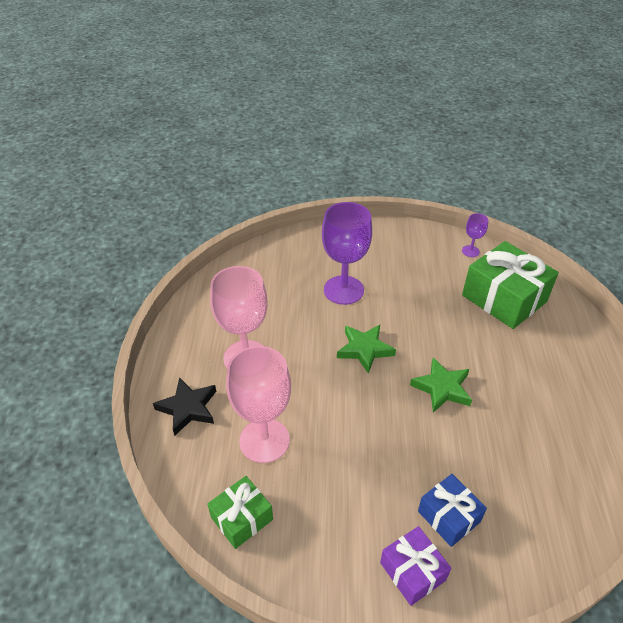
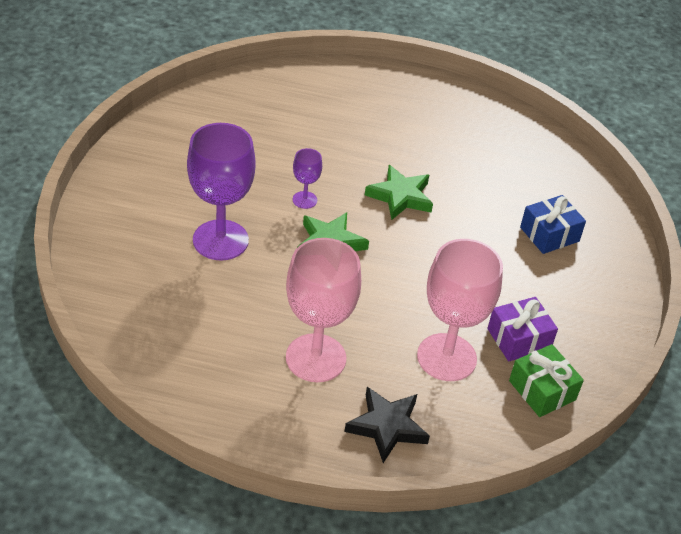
camera: 85 degrees left, 0 degrees up
(412, 571) = (601, 273): purple gift -> purple gift (519, 339)
(470, 251) = (190, 111): purple goblet -> purple goblet (304, 200)
(504, 298) = (281, 111): green gift -> none

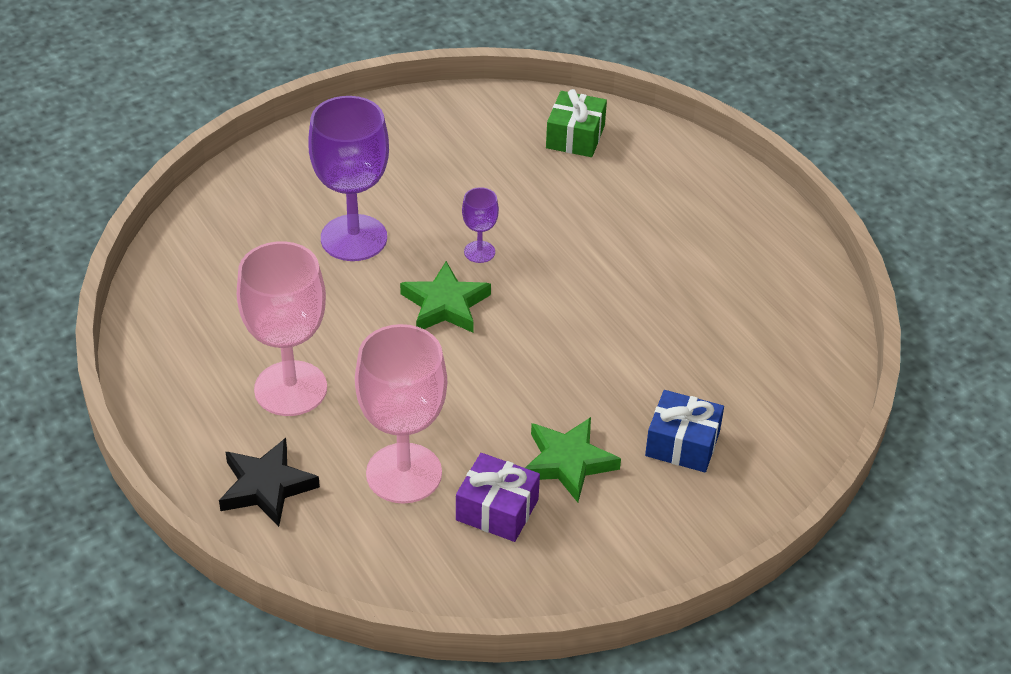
camera: 50 degrees right, 0 degrees up
(400, 196) = (578, 307): green star -> green star (568, 462)
(542, 390) = (449, 568): green gift -> green gift (575, 137)

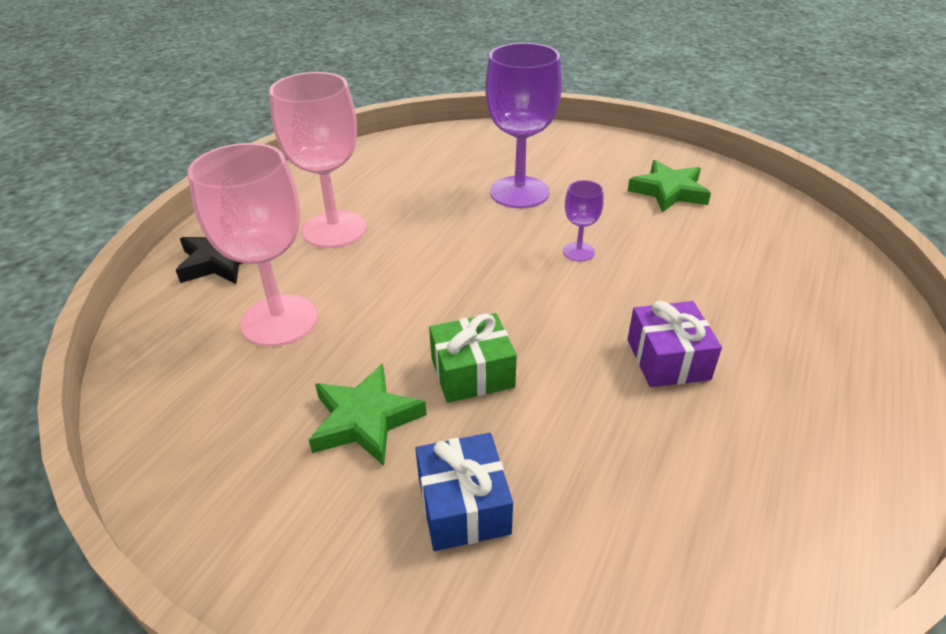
camera: 60 degrees right, 5 degrees down
(445, 305) = (497, 260): green star -> green star (669, 191)
(497, 510) = (267, 397): purple gift -> purple gift (667, 359)
(575, 137) = (785, 242): green gift -> green gift (472, 373)

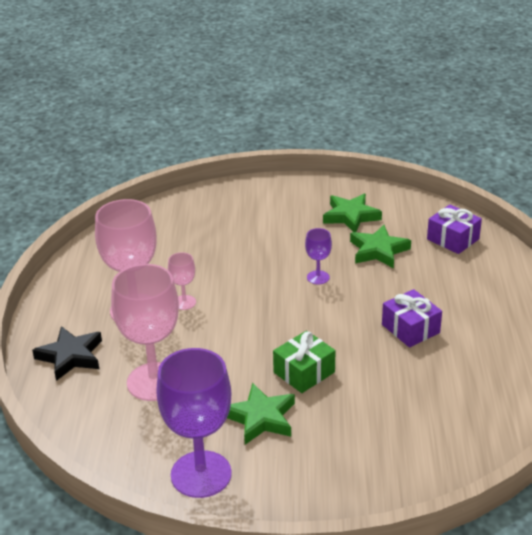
camera: 25 degrees left, 5 degrees down
(395, 236) = (184, 302): none -> pink goblet
(463, 506) = (349, 439): blue gift -> none
(519, 192) = (248, 244): purple goblet -> purple goblet (201, 474)
(681, 240) = (378, 251): none -> green star
(799, 253) = (453, 239): none -> purple gift

